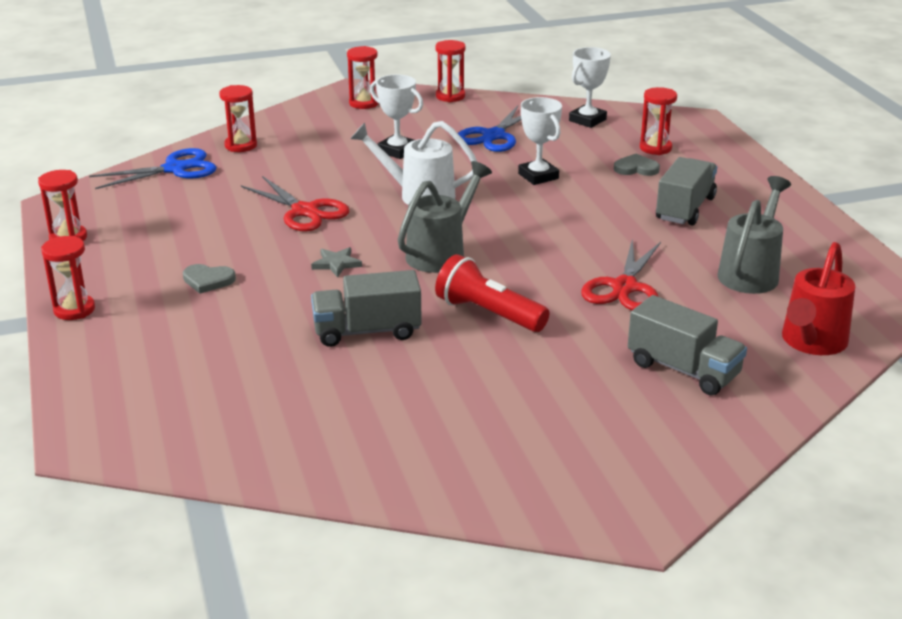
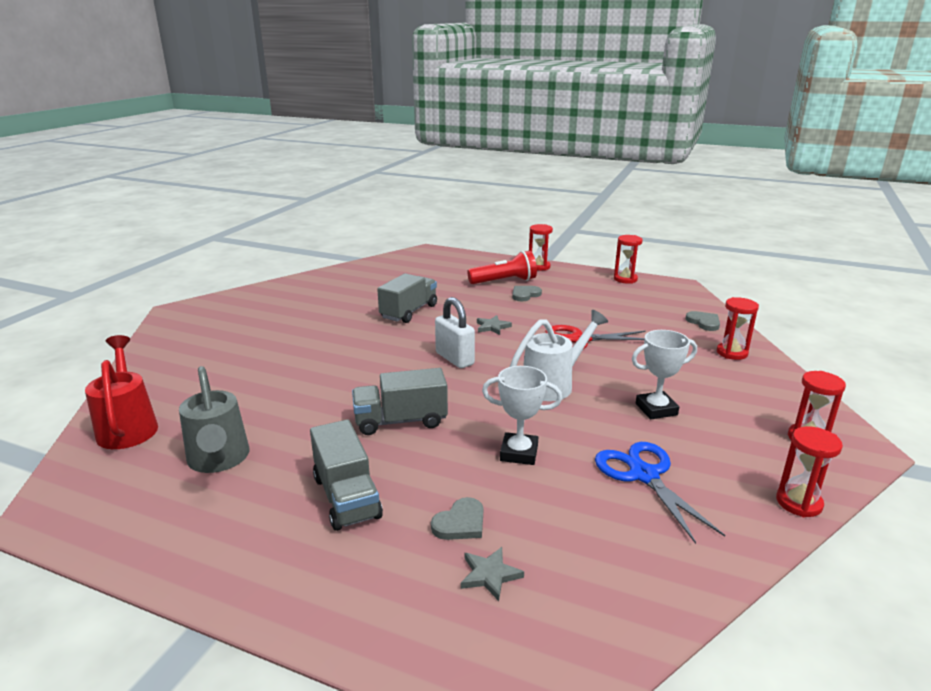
camera: 130 degrees right, 5 degrees down
(175, 169) = (704, 322): blue scissors -> grey heart
(441, 253) = (454, 359): grey watering can -> white padlock
(488, 314) = (365, 345): red flashlight -> red flashlight (504, 281)
(587, 120) = (630, 572): white trophy -> none
(624, 287) = (307, 398): red scissors -> none
(655, 148) = (490, 575): red hourglass -> grey star
(683, 370) = (211, 370): grey truck -> grey truck (400, 421)

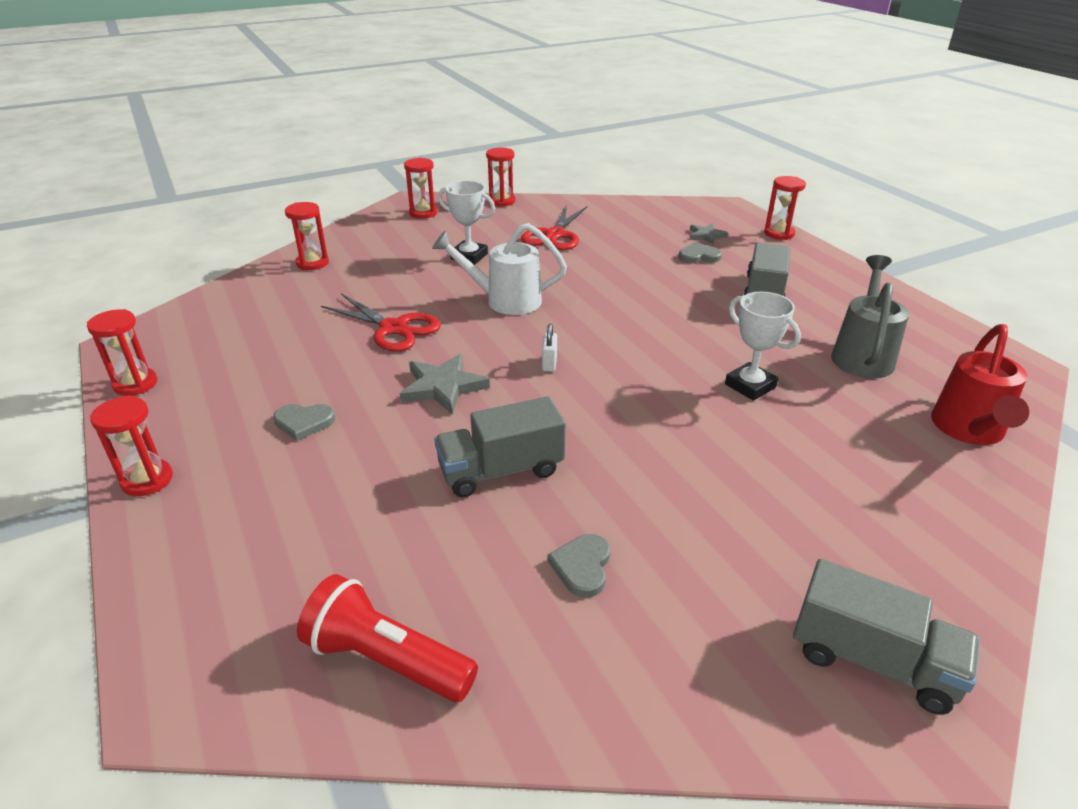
camera: 140 degrees left, 10 degrees up
(393, 647) = (779, 233): none -> red hourglass
(400, 421) = (676, 325): grey truck -> grey truck (872, 661)
(454, 359) = (549, 363): white padlock -> white padlock, size x0.53
(492, 327) = (443, 387): grey star -> grey star, size x1.65
(504, 281) = (268, 470): red flashlight -> red flashlight (387, 660)
(519, 453) = (612, 271): white trophy -> white trophy (750, 386)
(644, 475) = (555, 235): blue scissors -> red scissors
(704, 322) = (248, 293): grey heart -> grey heart (582, 567)

